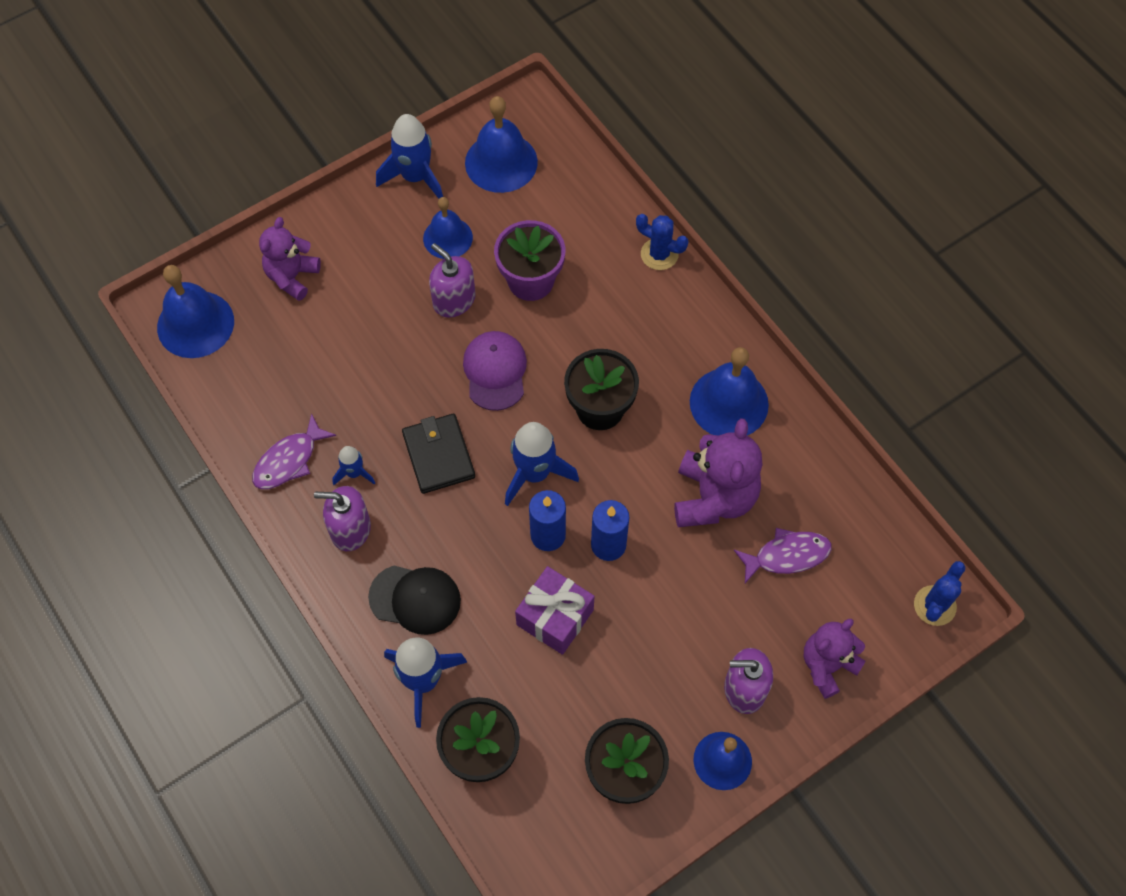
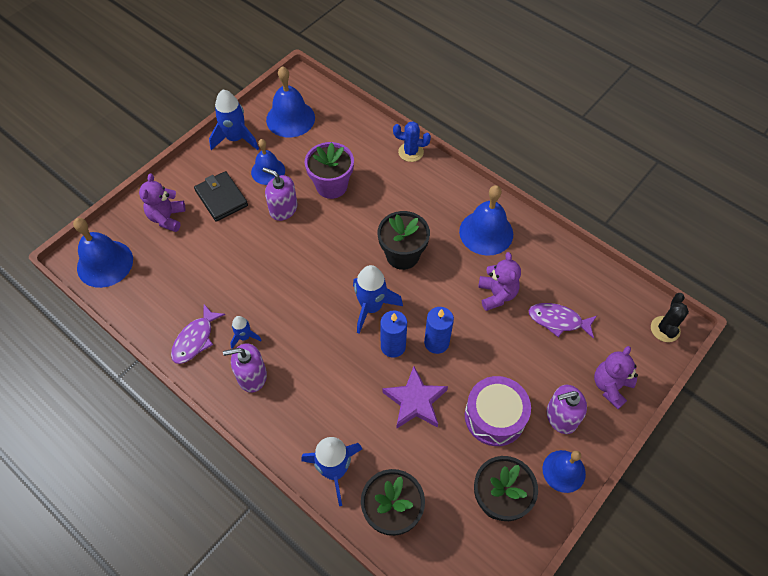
camera: 15 degrees left, 5 degrees down
(415, 599) = (312, 413): black cap -> none
(438, 455) = (301, 311): black wallet -> black wallet (221, 198)
(495, 371) = (324, 247): purple cap -> none
(555, 617) = (415, 401): purple gift -> purple star
(654, 665) = (495, 416): none -> purple drum
(713, 497) = (497, 294): purple teddy bear -> purple teddy bear, size x0.66
(787, 556) = (558, 320): purple fish -> purple fish turned 135 degrees counterclockwise
(934, 605) = (665, 329): blue cactus -> black cactus

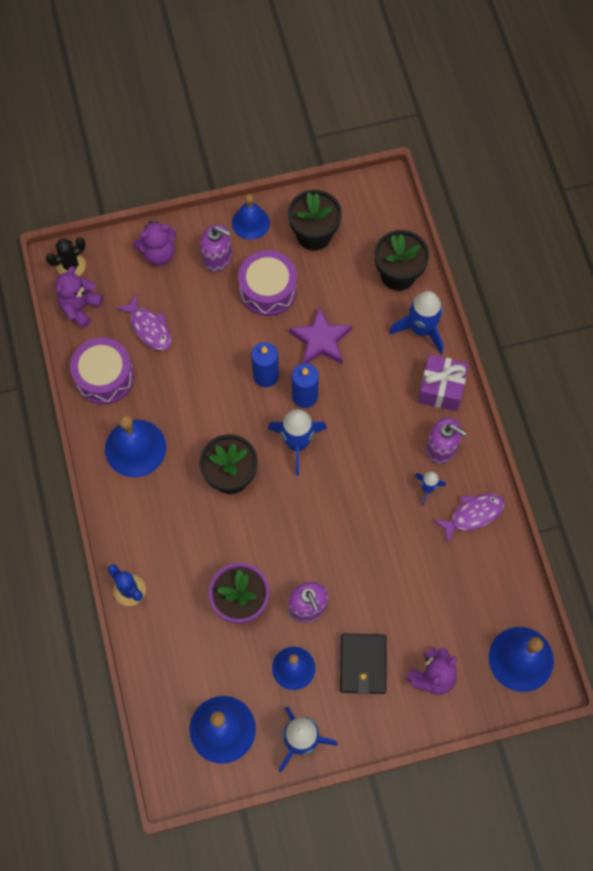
camera: 145 degrees left, 10 degrees up
(282, 426) = (441, 389): none -> purple gift
(497, 294) = (179, 383): purple teddy bear -> purple teddy bear (80, 307)
(554, 264) = (104, 377): none -> purple drum

